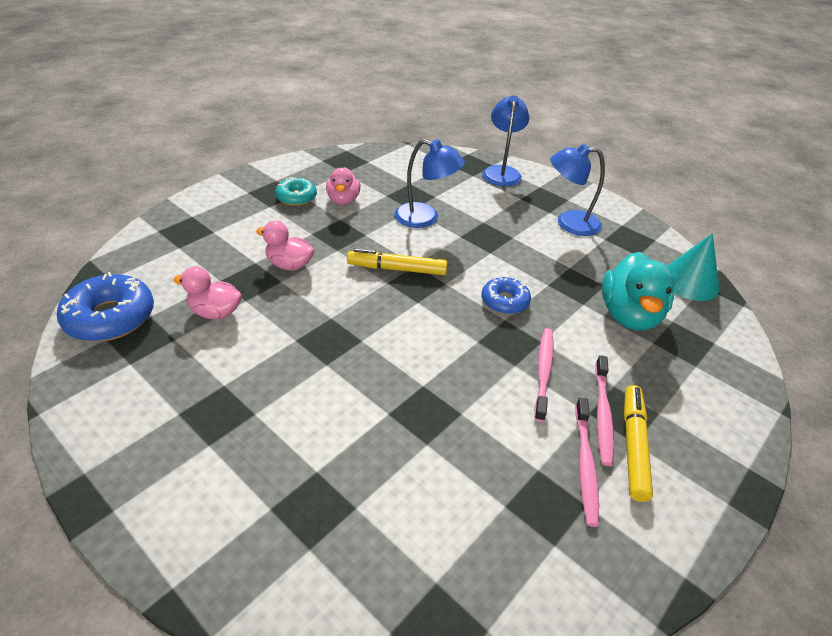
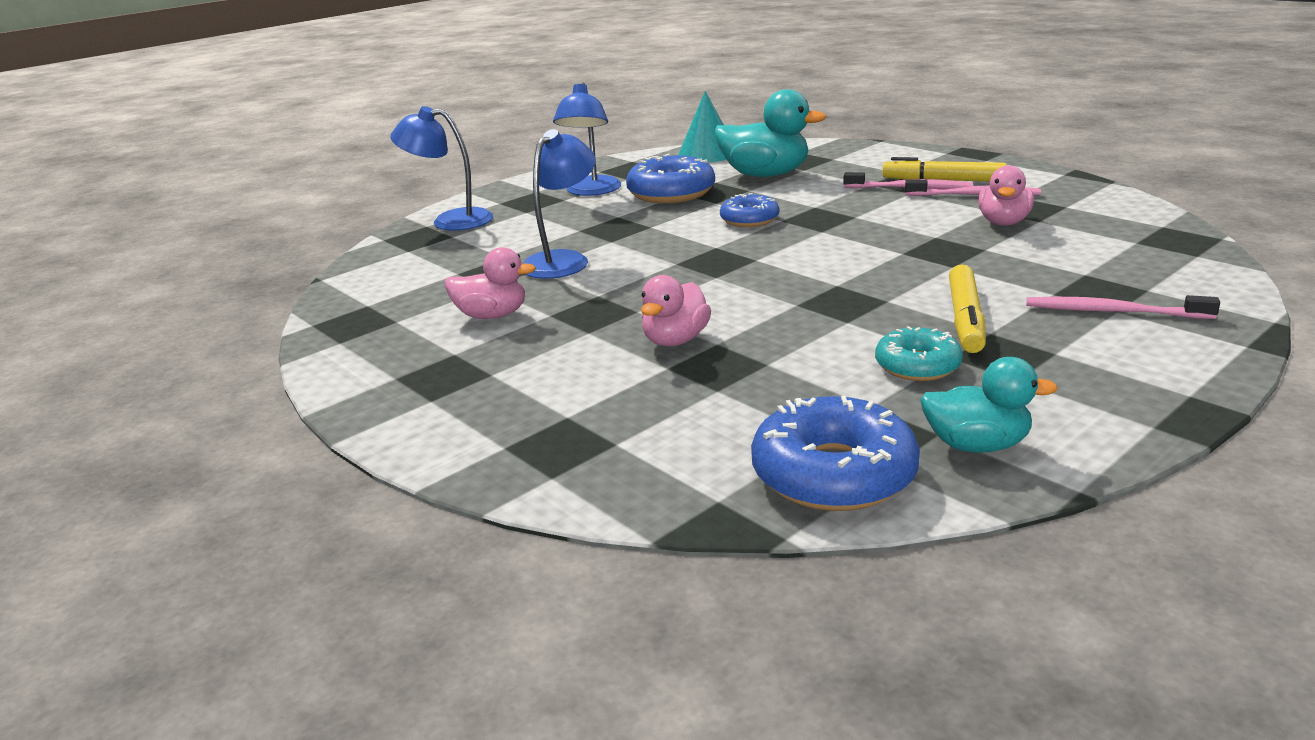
camera: 80 degrees left, 15 degrees down
(108, 378) = (976, 445): none -> turquoise duck
(215, 312) = (801, 382): pink duck -> pink duck (1003, 222)
(296, 197) = (468, 353): turquoise donut -> turquoise donut (917, 366)
(397, 269) = (687, 272): yellow marker -> yellow marker (966, 319)
(543, 371) = (860, 206): pink toothbrush -> pink toothbrush (1112, 311)
(569, 261) = (671, 193): none -> blue donut

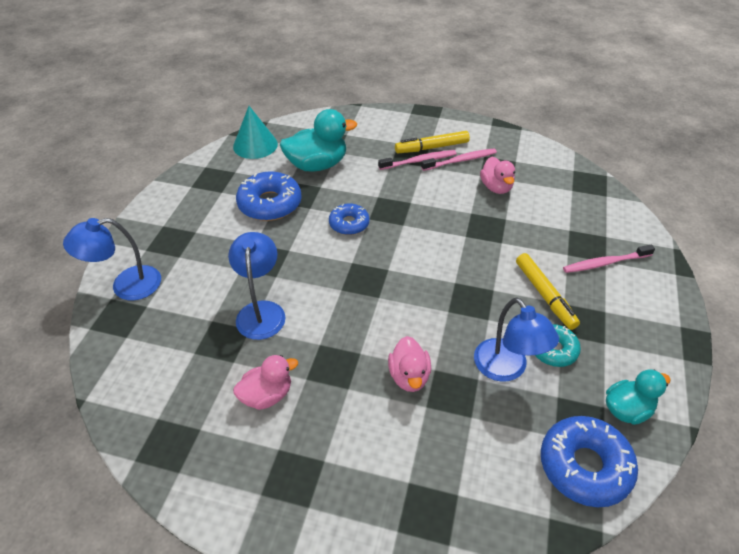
camera: 35 degrees left, 20 degrees up
(591, 191) = (208, 216): blue lamp -> blue lamp (506, 369)

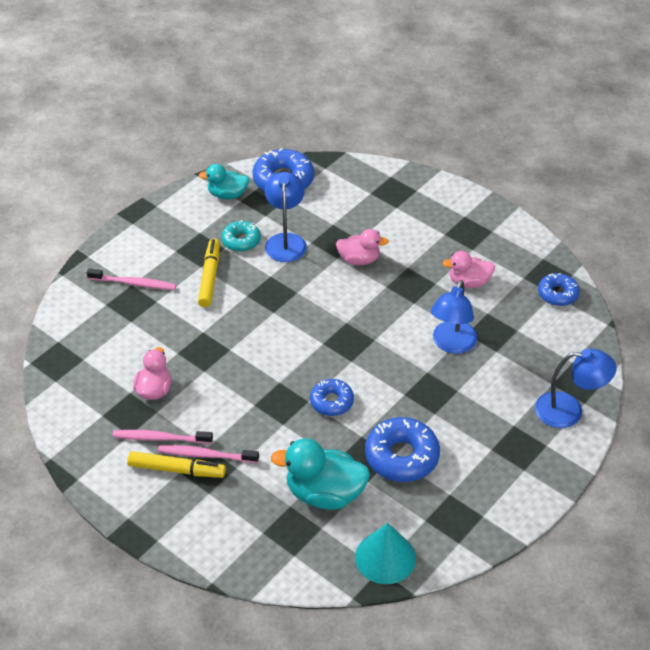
camera: 155 degrees left, 0 degrees up
(152, 420) = (557, 294): none -> blue donut
(409, 376) = (359, 259): pink duck -> pink duck turned 75 degrees clockwise

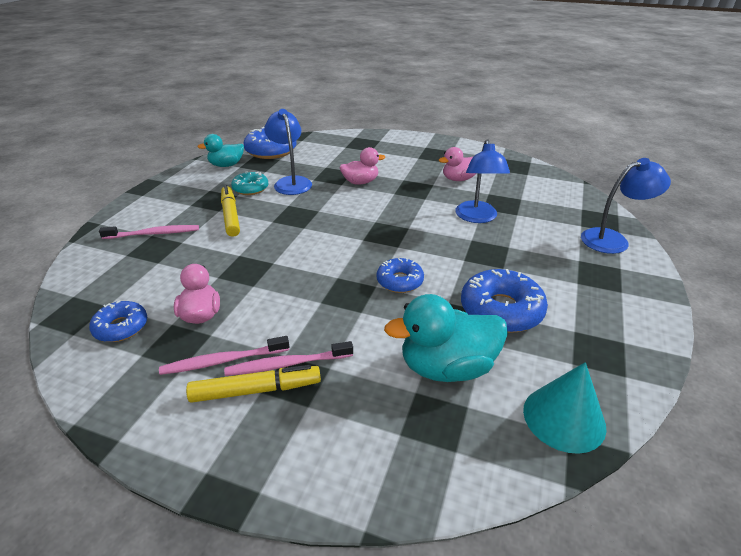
camera: 20 degrees left, 10 degrees down
(557, 294) = (530, 173): blue donut -> blue donut (121, 327)

